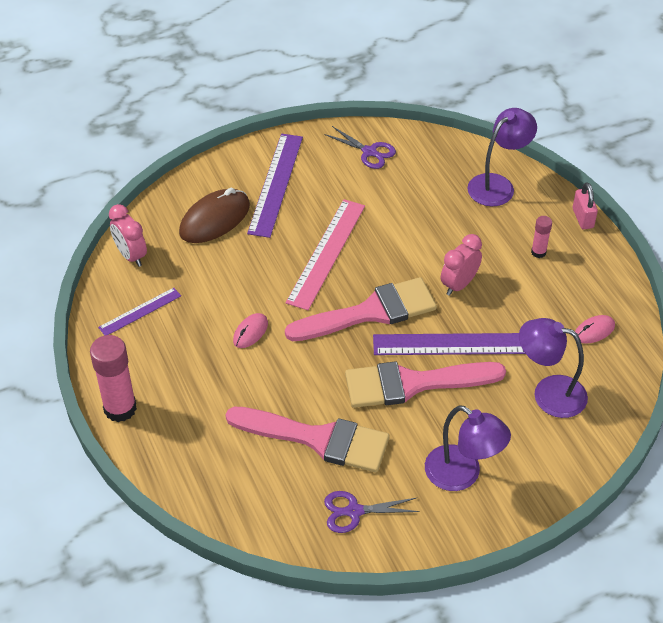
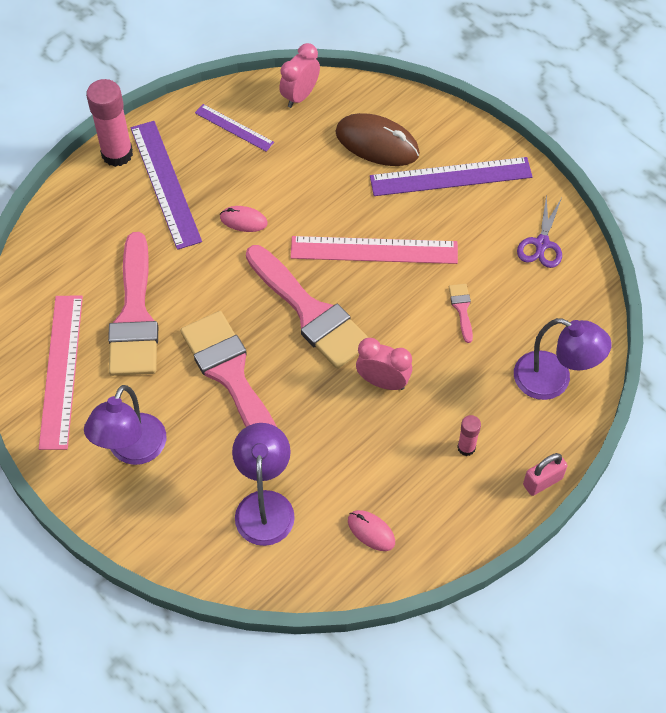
camera: 70 degrees right, 10 degrees up
(354, 511) = (61, 370): purple scissors -> pink ruler
(410, 216) = (462, 309): none -> pink brush
(453, 344) = (297, 398): purple ruler -> purple ruler (165, 183)

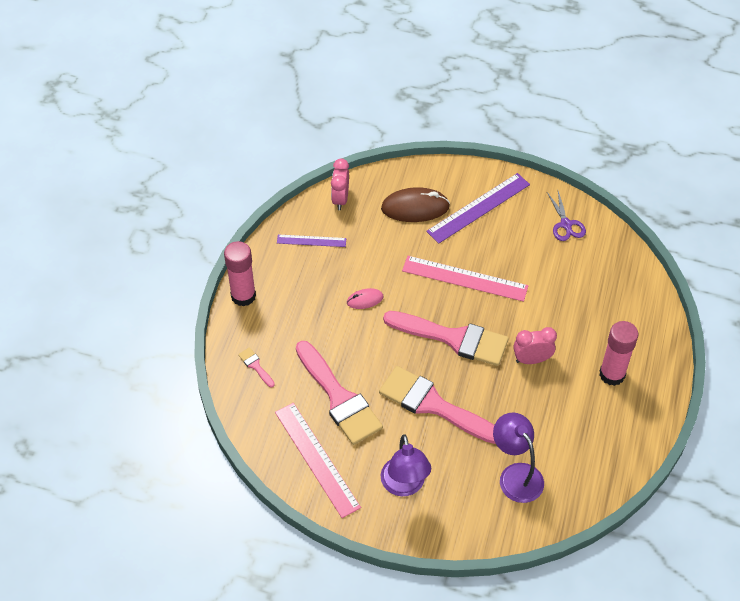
camera: 30 degrees left, 5 degrees down
(165, 183) = (292, 300): purple ruler -> none
(371, 531) = (592, 456): pink mouse -> none
(374, 250) = (464, 278): pink ruler -> pink ruler turned 45 degrees clockwise
(462, 309) = (547, 289): pink brush -> pink brush (255, 366)
(466, 447) = (612, 374): pink glue stick -> pink glue stick, size x1.96
(542, 481) = (671, 371): pink padlock -> none
(553, 381) = (634, 307): purple lamp -> none

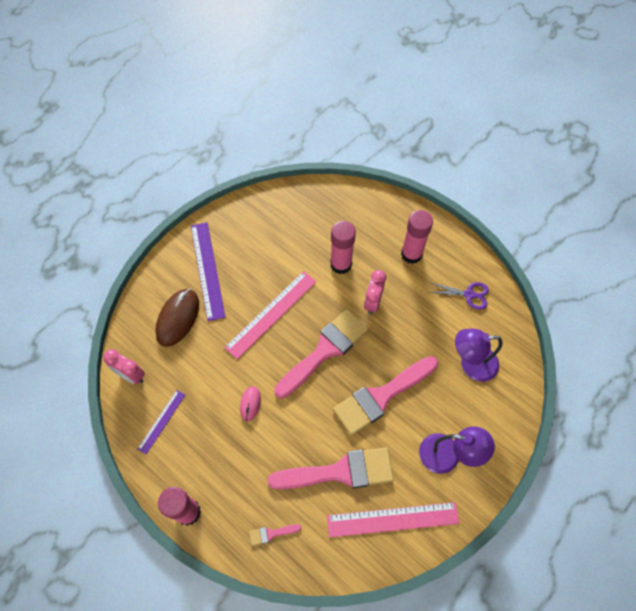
camera: 65 degrees left, 10 degrees up
(557, 315) = (341, 264): none -> pink glue stick
(566, 224) = (260, 217): purple scissors -> purple scissors (469, 294)

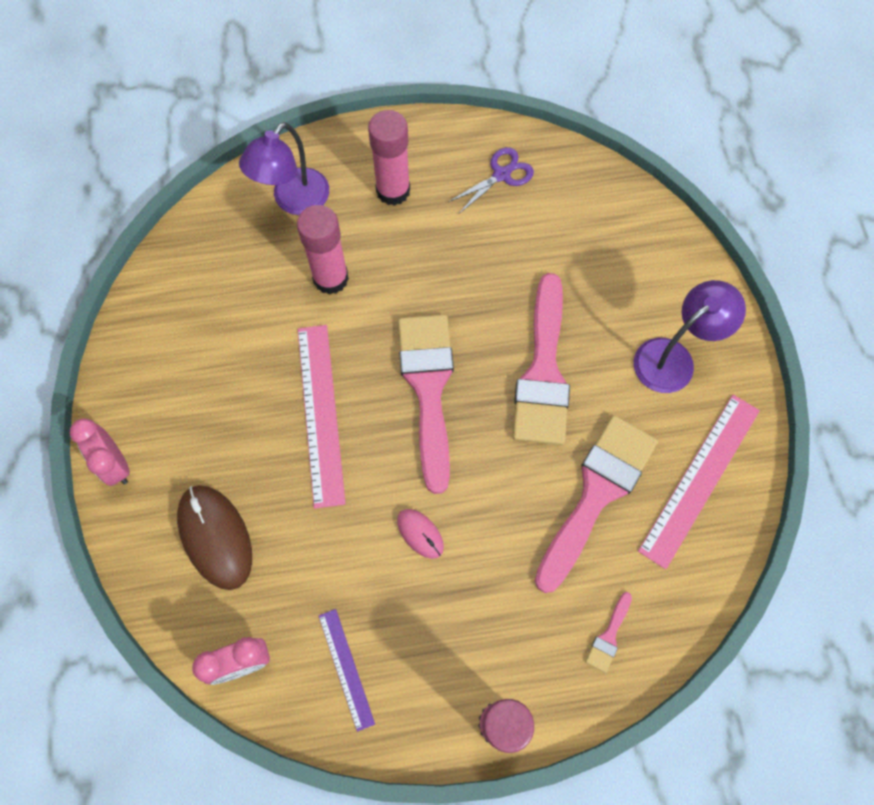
camera: 50 degrees left, 5 degrees up
(207, 270) = (181, 445): purple ruler -> none
(372, 302) = (415, 283): pink clock -> pink clock (115, 464)
(471, 364) = (587, 244): purple lamp -> purple lamp (293, 201)

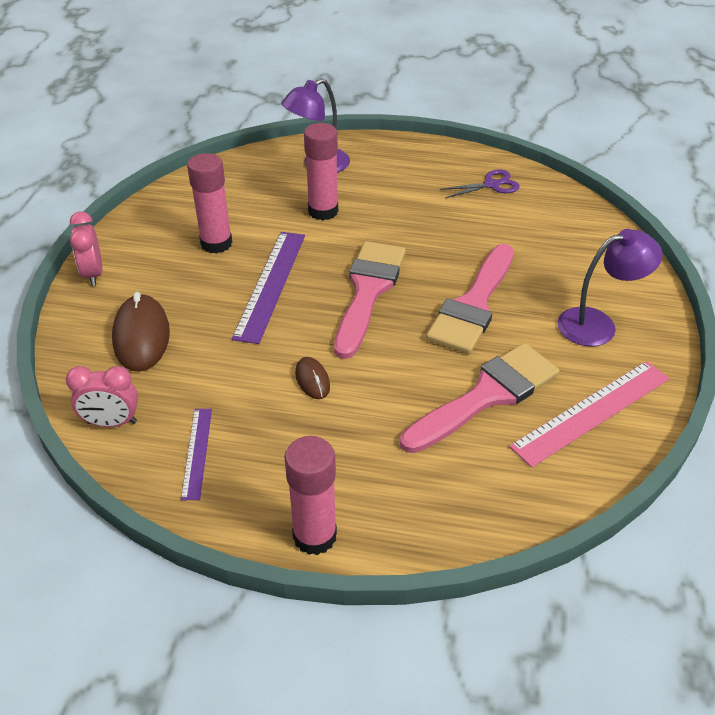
camera: 20 degrees right, 25 degrees down
(321, 413) = (271, 284): pink ruler -> purple ruler
(393, 190) = (398, 175): pink glue stick -> pink glue stick (216, 243)
(420, 534) = (312, 380): pink mouse -> brown mouse
(609, 636) = (453, 501): pink brush -> none

